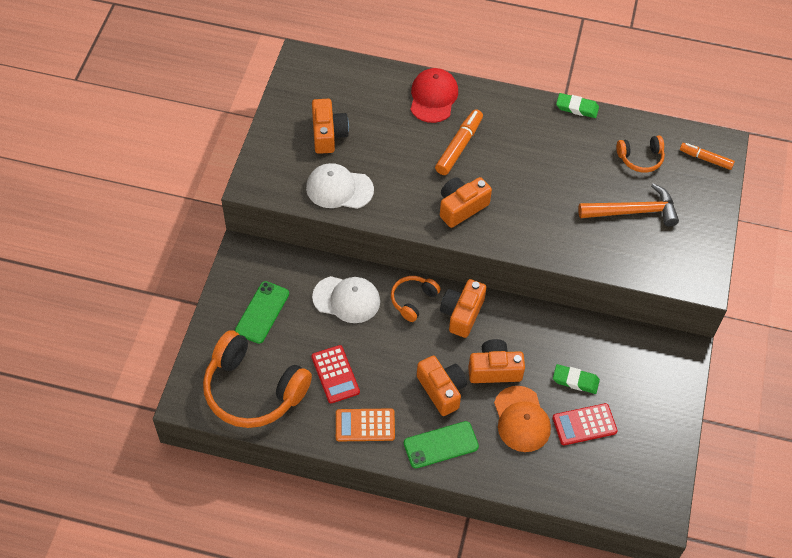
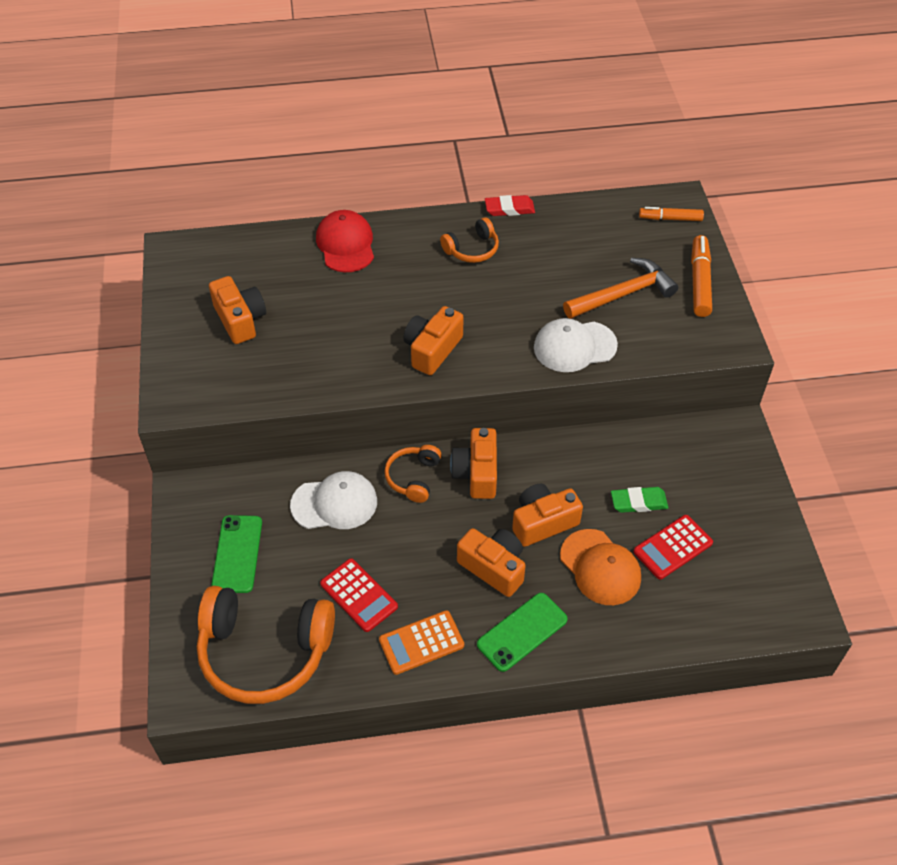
camera: 20 degrees left, 5 degrees down
(339, 189) = (279, 375): white cap -> white cap (574, 346)
(459, 146) = (399, 287): orange marker -> orange marker (699, 282)
(577, 108) = (509, 209): green eraser -> red eraser
(640, 158) = (603, 238): orange headphones -> orange headphones (472, 249)

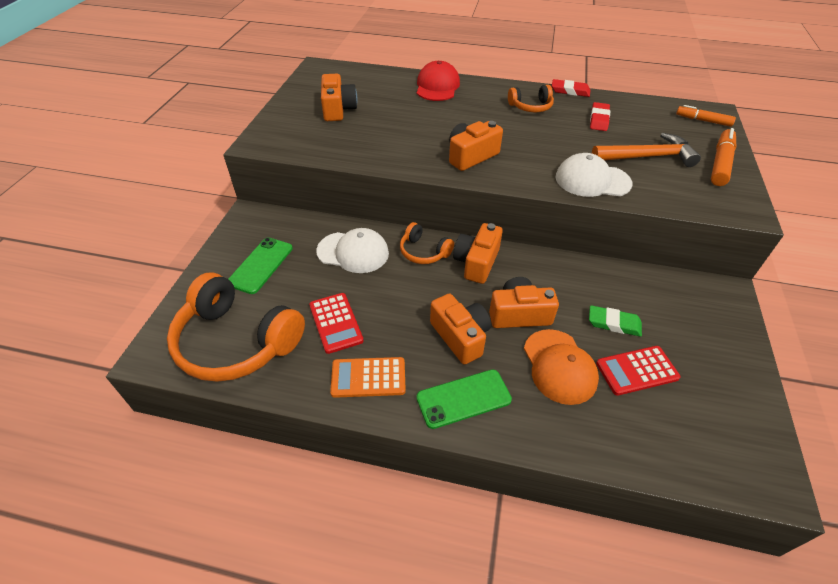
camera: 20 degrees right, 5 degrees down
(413, 477) = (424, 252): orange headphones -> orange headphones turned 90 degrees counterclockwise
(556, 249) = (599, 119): none -> red eraser

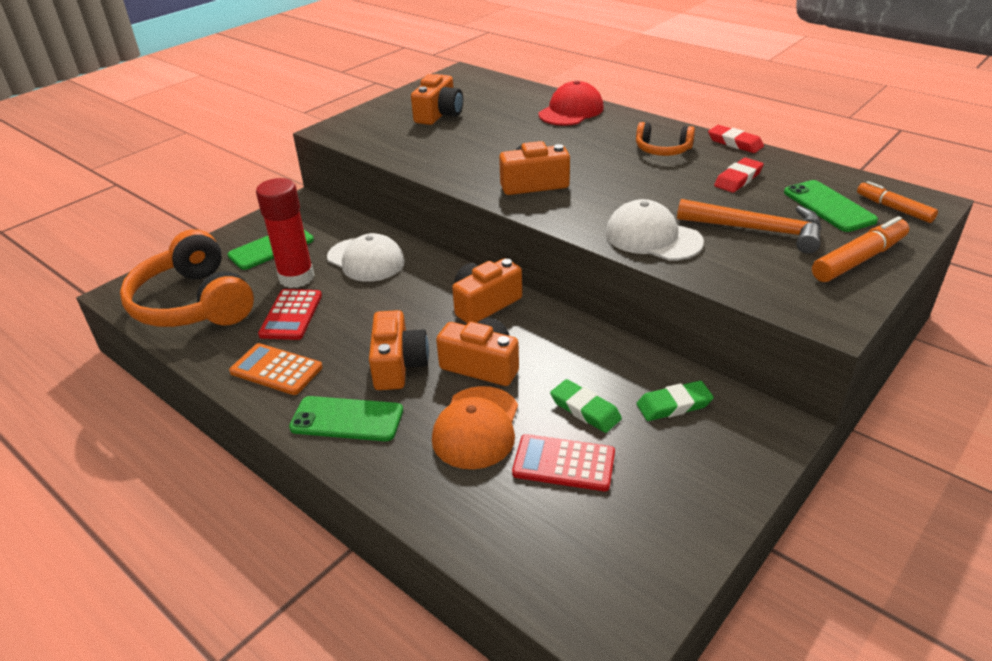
camera: 30 degrees right, 10 degrees down
(309, 286) = (296, 278): none -> red glue stick
(424, 252) = (437, 279): orange headphones -> none
(660, 299) = (674, 405): none -> green eraser
(668, 128) = (828, 206): none -> green phone

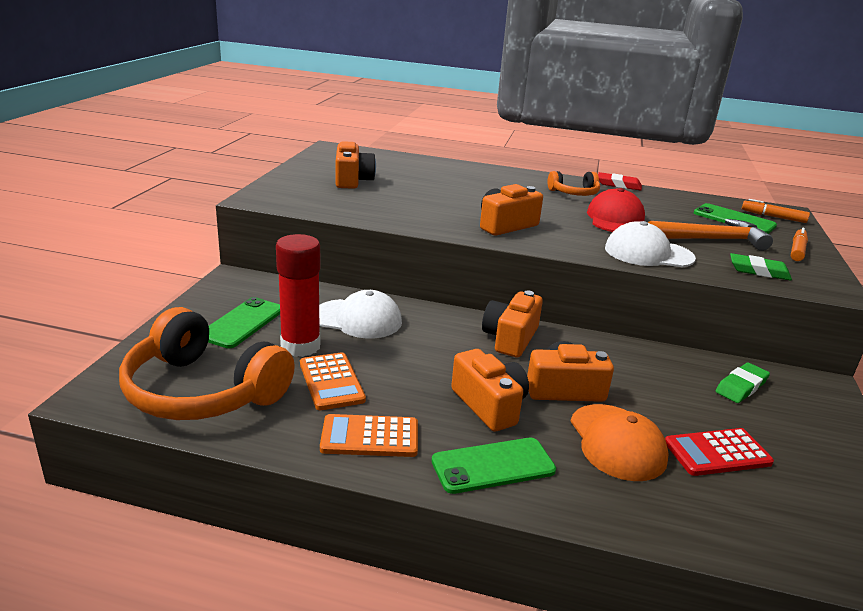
camera: 30 degrees left, 10 degrees down
(291, 315) = (331, 382): red calculator -> orange calculator
(571, 111) = (467, 171): red cap -> red cap (616, 219)
(585, 409) = (684, 405): green eraser -> green eraser (758, 271)
(738, 179) = (653, 208): red eraser -> none
(858, 259) = (797, 250): orange marker -> orange marker, size x0.66

